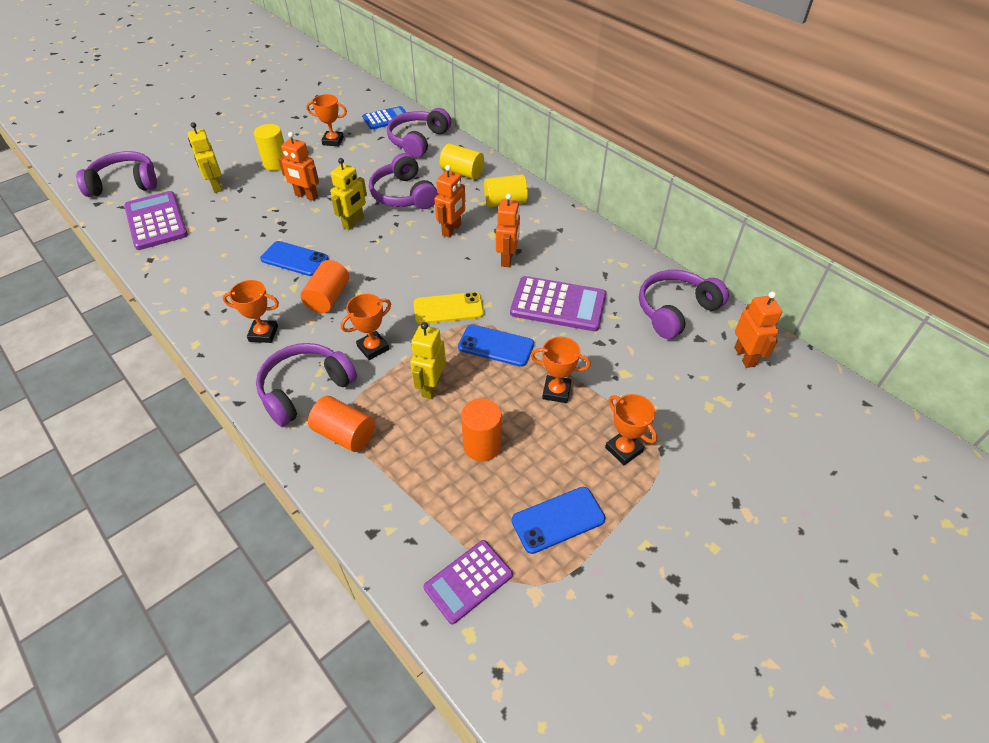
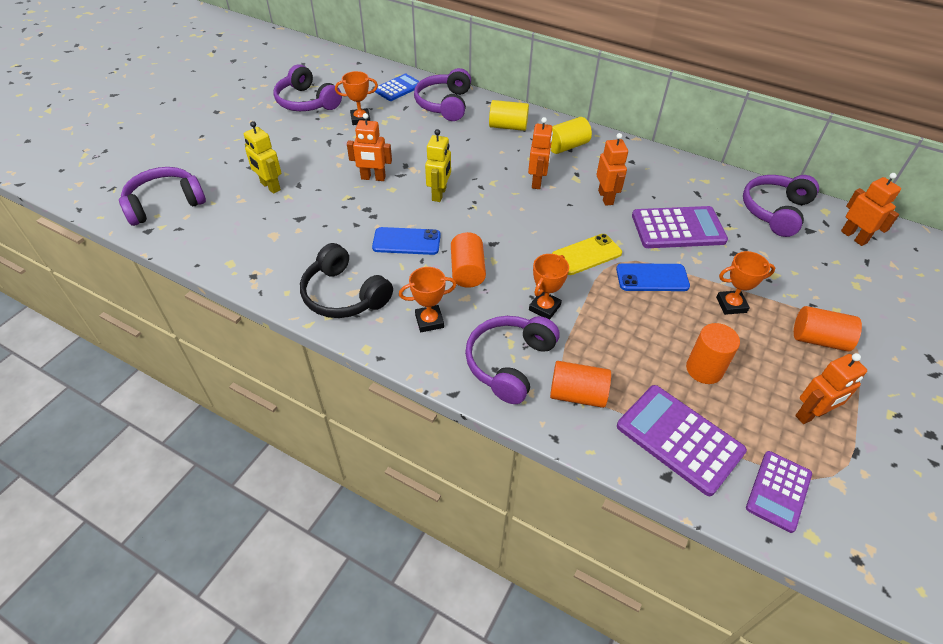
camera: 20 degrees left, 0 degrees up
(156, 221) = (230, 235): purple calculator -> purple calculator (679, 439)
(209, 293) = (344, 295): none -> black headphones
(276, 163) = (318, 152): yellow cylinder -> none
(403, 195) = (468, 158): purple headphones -> purple headphones (307, 102)
(431, 387) = (622, 329): yellow robot -> none
(558, 520) = (811, 414): blue phone -> orange robot
(623, 449) = (819, 339): orange trophy -> orange cylinder

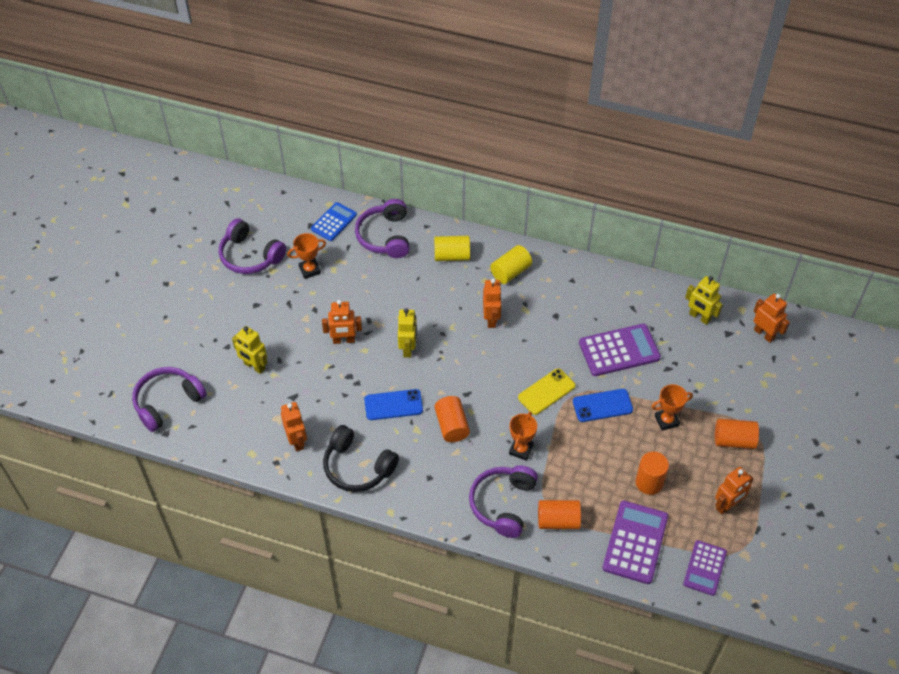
camera: 10 degrees left, 5 degrees up
(429, 321) = (433, 478): orange trophy -> none
(606, 197) = (554, 327): orange robot -> orange robot (297, 441)
(679, 439) = (635, 542): purple calculator -> purple calculator turned 75 degrees clockwise
(775, 211) = (699, 317): purple headphones -> yellow robot

